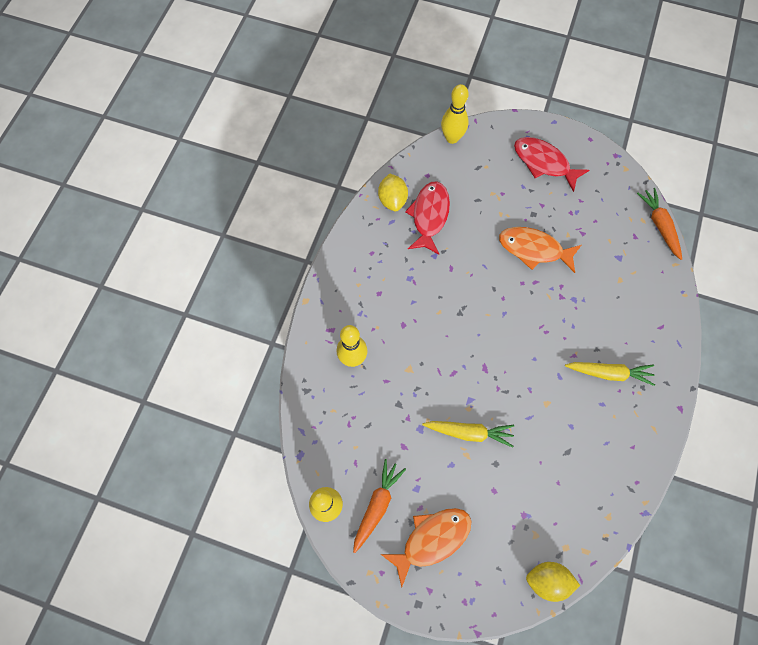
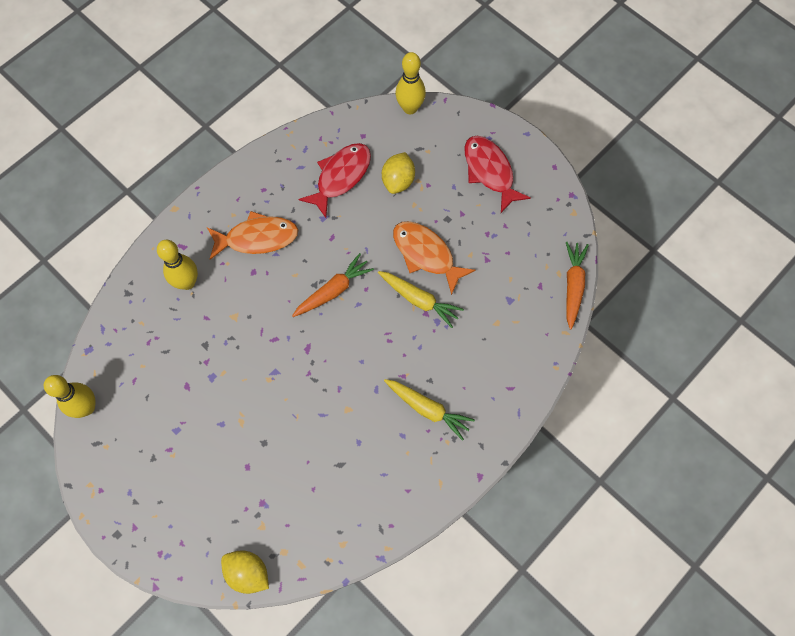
camera: 25 degrees right, 0 degrees up
(377, 505) = (131, 428): orange carrot -> orange carrot (333, 290)
(392, 200) = (314, 146): yellow lemon -> yellow lemon (398, 181)
(432, 540) = (162, 483): orange fish -> orange fish (257, 238)
(469, 432) = (255, 402): yellow carrot -> yellow carrot (419, 300)

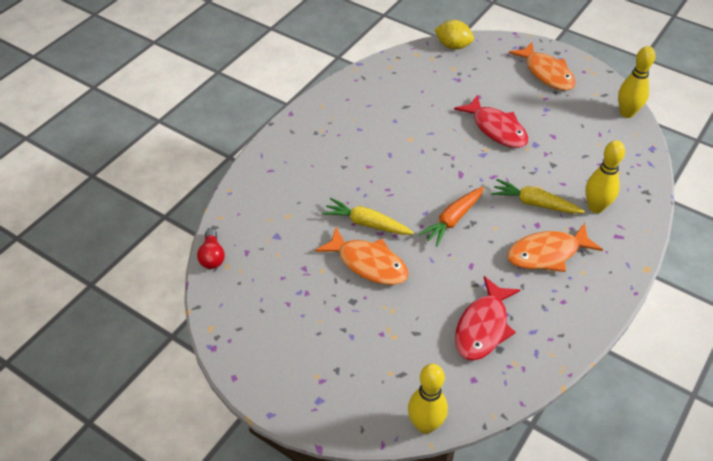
camera: 170 degrees right, 20 degrees down
(148, 495) = (546, 73): none -> orange fish
(398, 181) = (416, 332): yellow lemon -> none
(427, 409) = (341, 147): yellow carrot -> yellow carrot (534, 203)
(490, 172) = (311, 359): red fish -> red fish (496, 129)
(573, 286) = (212, 256): orange carrot -> red light bulb

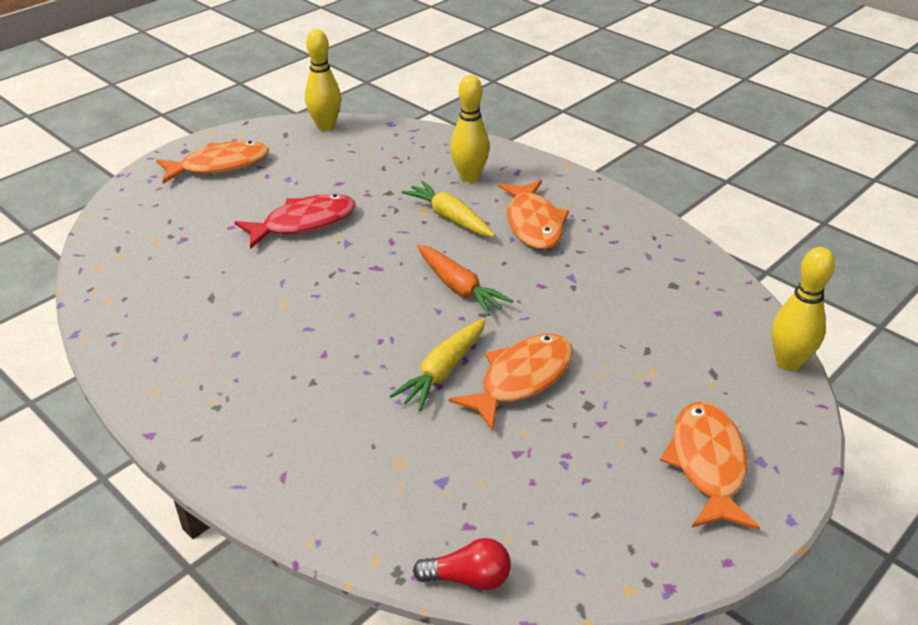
camera: 80 degrees left, 10 degrees down
(311, 368) = (707, 464): none -> orange fish
(453, 46) = (106, 231): yellow lemon -> none
(483, 327) = (640, 291): red fish -> none
(534, 203) = (450, 218): yellow carrot -> yellow carrot turned 105 degrees clockwise

